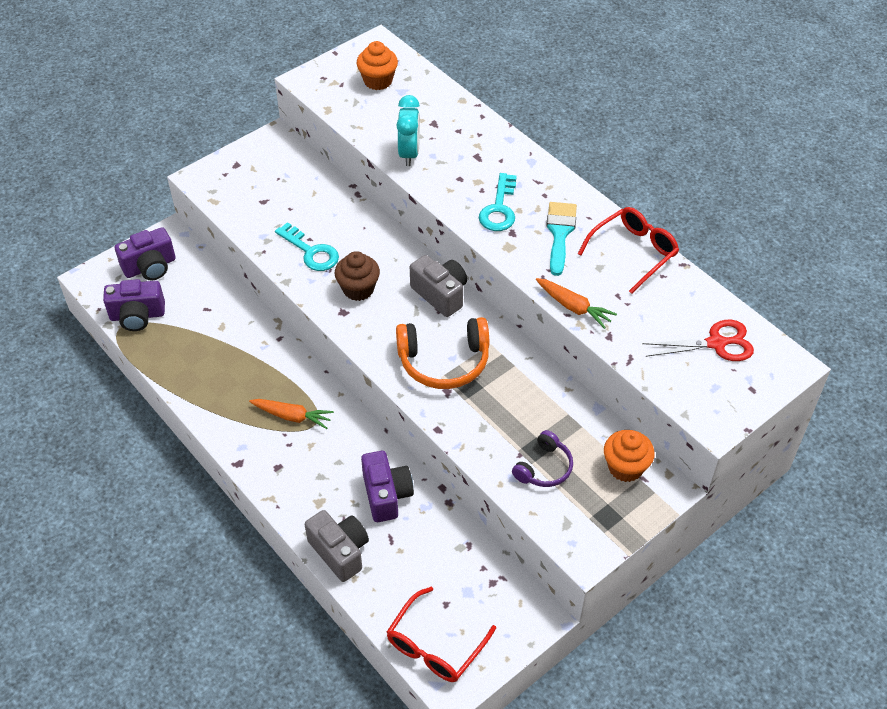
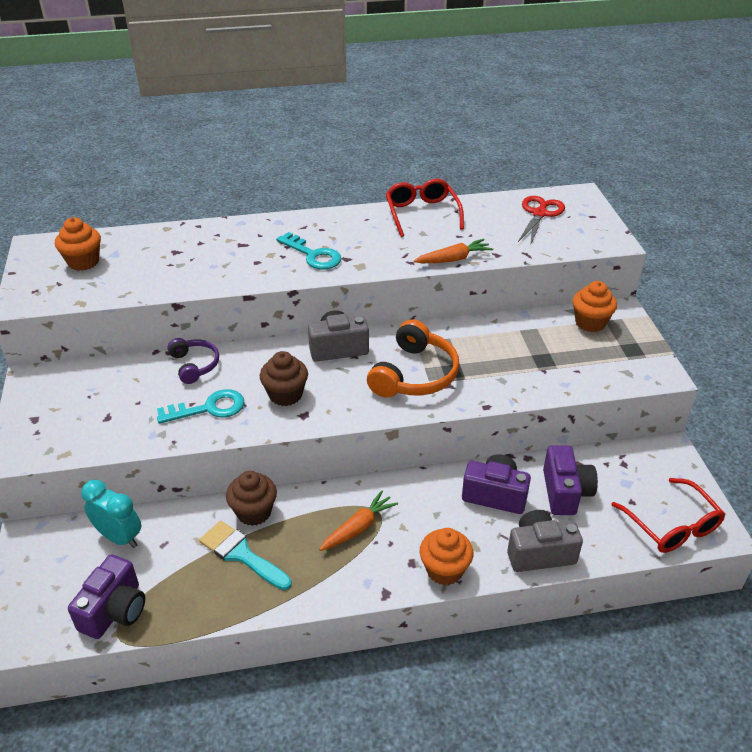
camera: 60 degrees left, 10 degrees down
(150, 267) = (56, 572): purple camera -> purple camera (565, 492)
(267, 344) = (254, 512): none -> brown cupcake
(283, 492) = (444, 570): none -> orange cupcake
(409, 154) = (196, 277): turquoise clock -> turquoise clock (119, 537)
(544, 468) = (565, 362): purple headphones -> purple headphones (194, 365)
(560, 233) = (370, 237): turquoise brush -> turquoise brush (241, 554)

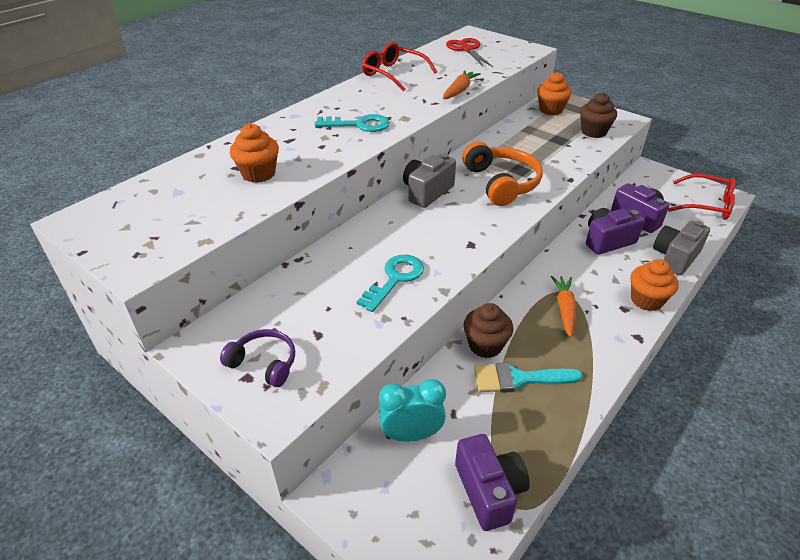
camera: 40 degrees left, 0 degrees up
(83, 262) = (154, 210): orange cupcake -> orange cupcake (258, 174)
(194, 365) = (335, 256): purple headphones -> purple headphones (264, 363)
(285, 395) = (438, 239): brown cupcake -> brown cupcake (593, 132)

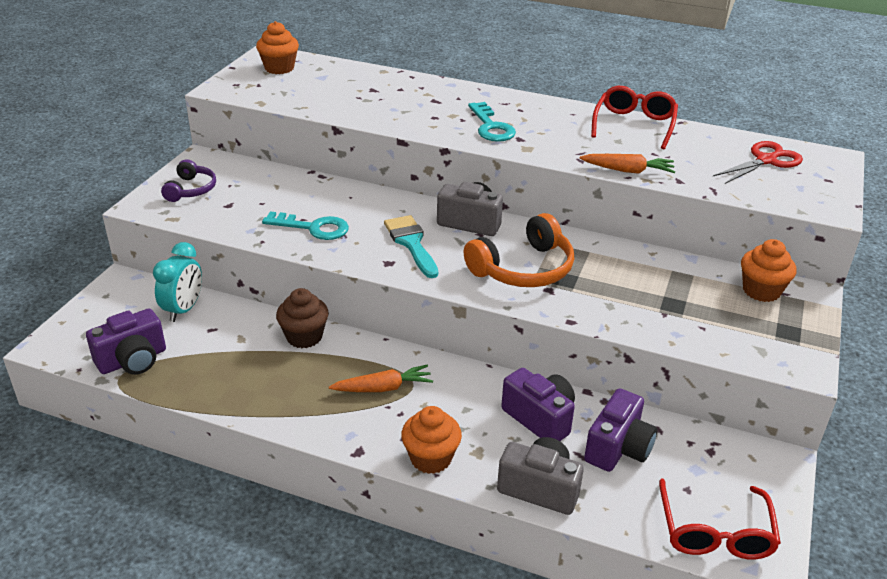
camera: 70 degrees right, 5 degrees down
(258, 174) = (367, 100): orange cupcake -> orange cupcake (279, 68)
(411, 434) = (183, 310): turquoise clock -> turquoise clock turned 45 degrees clockwise
(519, 379) = (265, 364): turquoise brush -> turquoise brush (411, 243)
(593, 132) = (726, 335): brown cupcake -> none

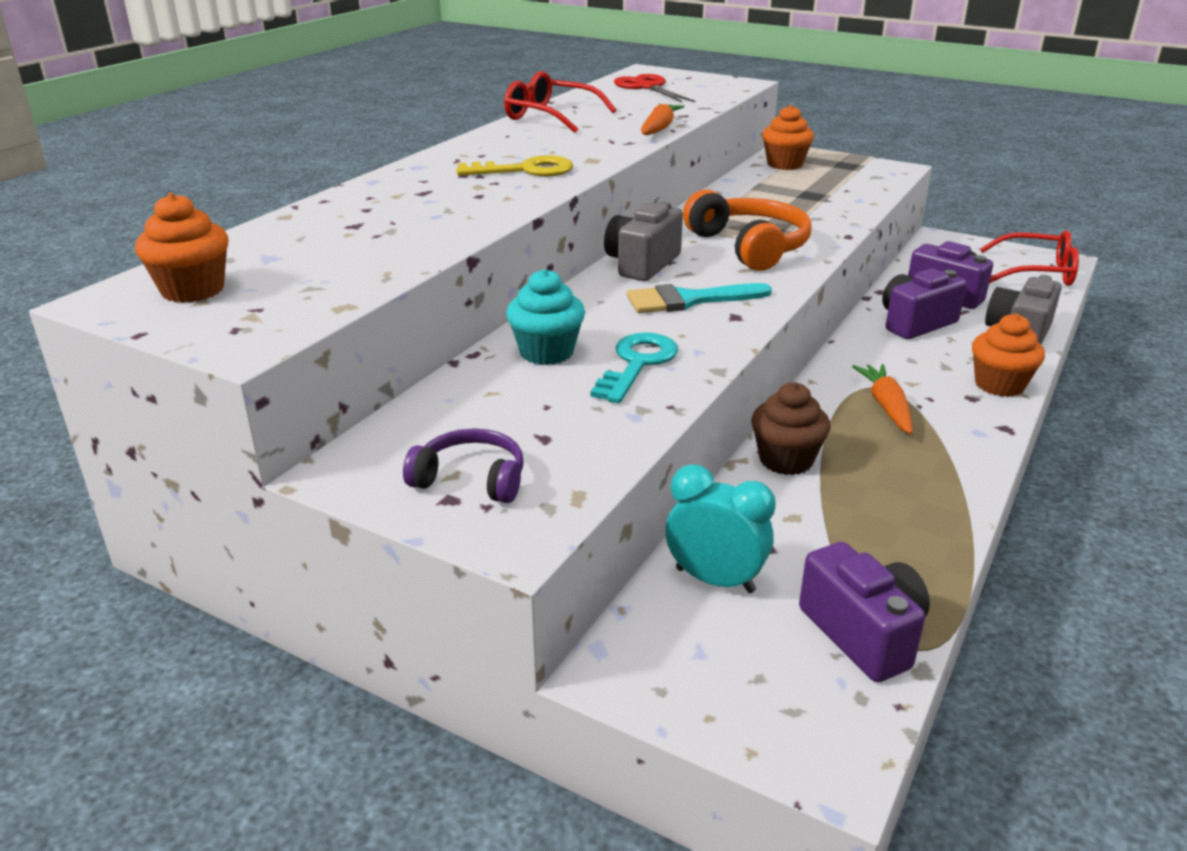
camera: 80 degrees left, 5 degrees down
(325, 197) = (546, 352): none -> turquoise cupcake
(491, 127) = (525, 170): turquoise key -> yellow key

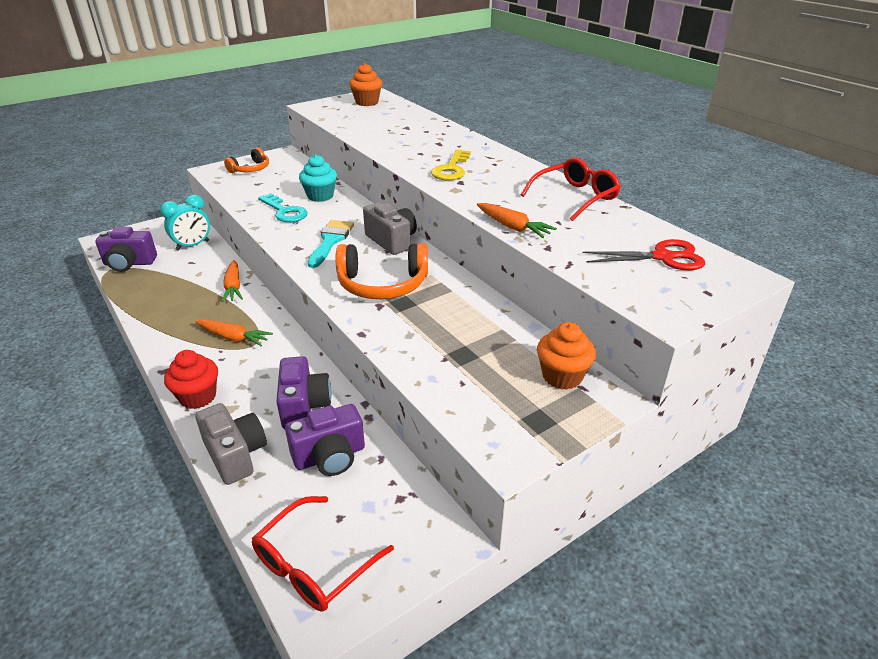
camera: 115 degrees right, 5 degrees up
(471, 479) = (250, 169): purple headphones -> orange headphones
(786, 460) = (233, 286): brown cupcake -> orange carrot
(999, 385) = (198, 397): orange cupcake -> red cupcake

